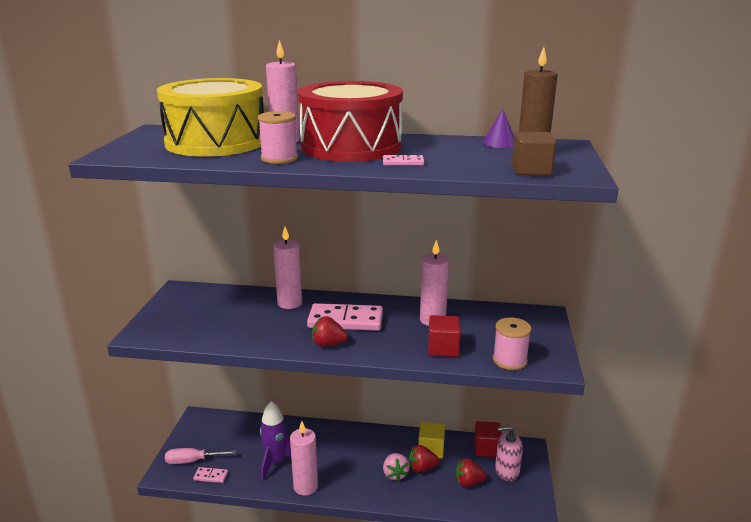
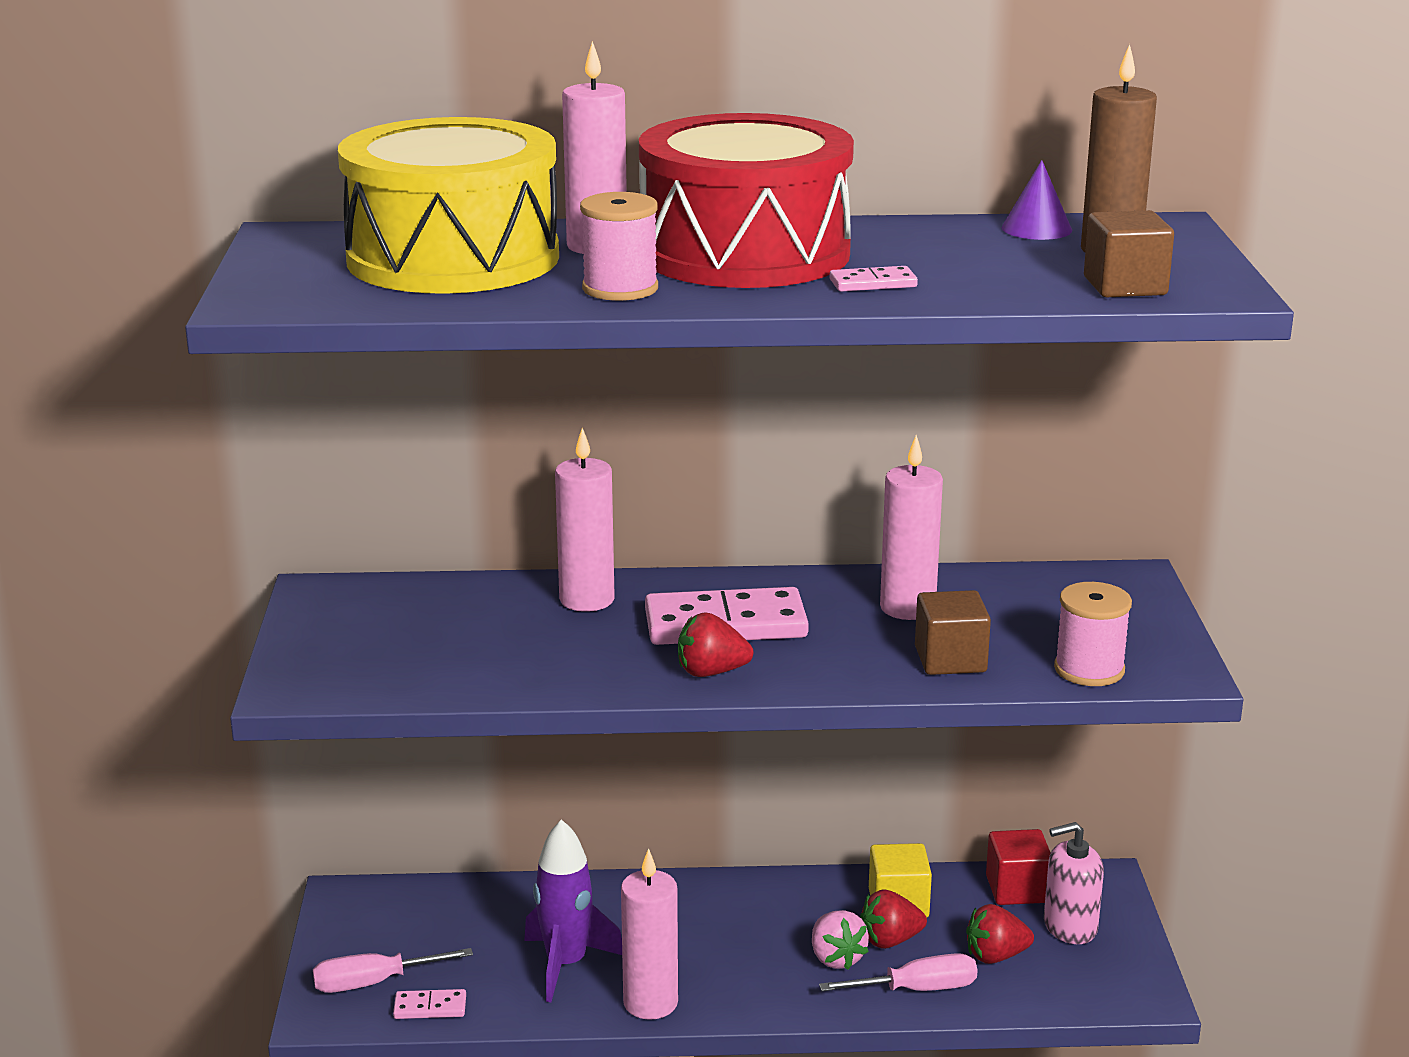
camera: 10 degrees left, 0 degrees up
(427, 495) = (917, 989): none -> pink screwdriver
(443, 348) = (950, 660): red cube -> brown cube

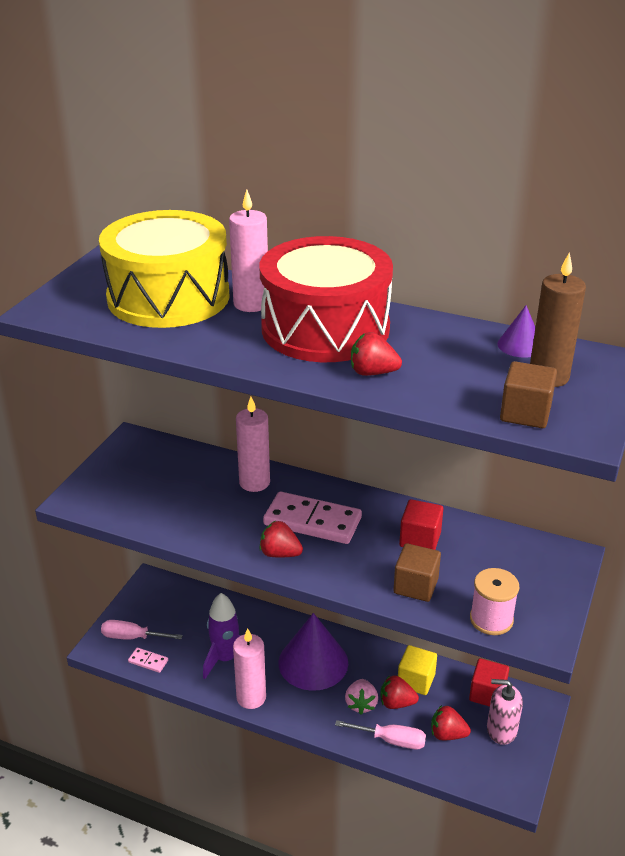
camera: 25 degrees right, 10 degrees up
(620, 288) = (229, 343): pink spool -> none
(718, 927) = (313, 662): none -> purple cone
(873, 283) = (372, 372): pink domino -> red strawberry
(907, 608) = (420, 539): pink candle -> red cube

